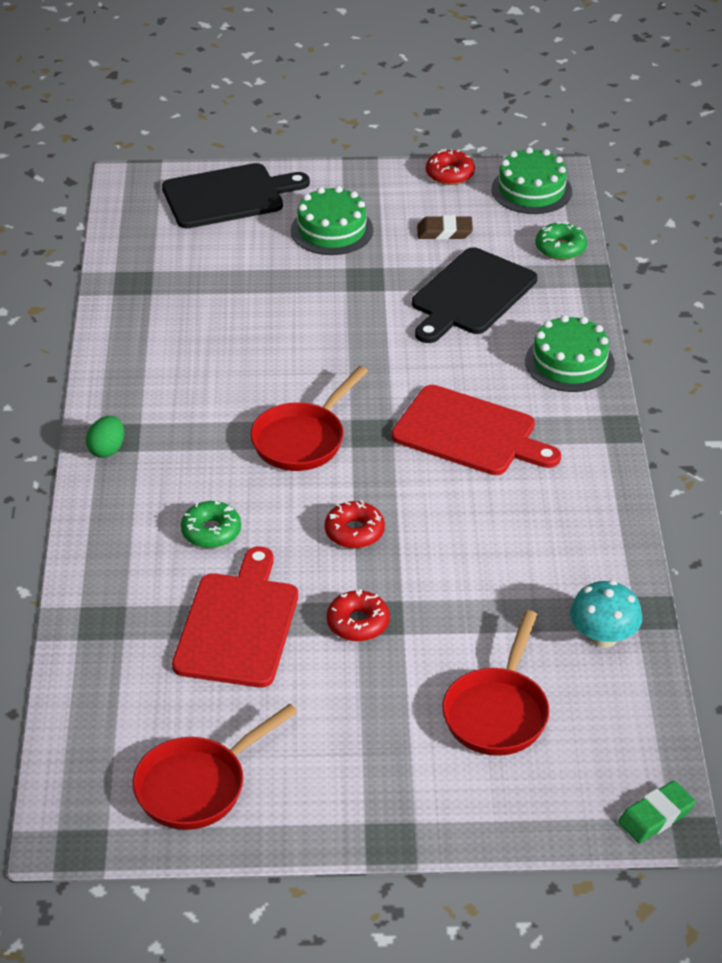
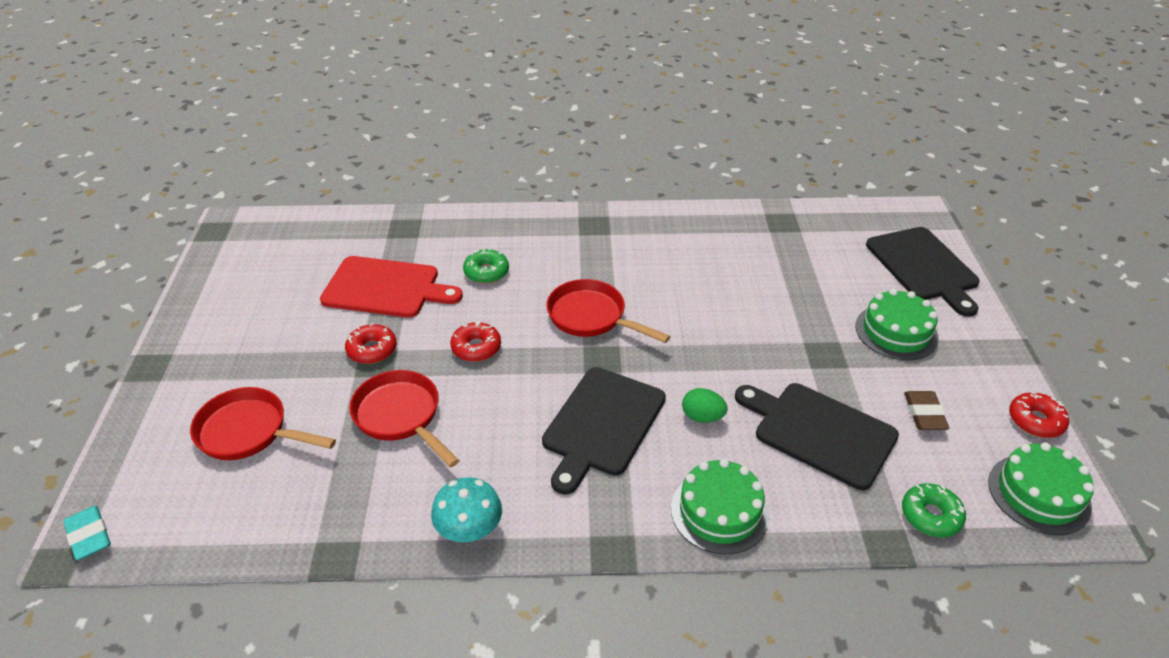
camera: 90 degrees right, 0 degrees up
(107, 449) = (579, 220): green egg -> green egg (702, 417)
(197, 786) = (242, 275): red pan -> red pan (401, 416)
(469, 433) = (602, 425): red cutting board -> black cutting board
(603, 637) = (312, 512): turquoise mushroom -> turquoise mushroom (469, 530)
(656, 816) = (89, 536): green eraser -> turquoise eraser

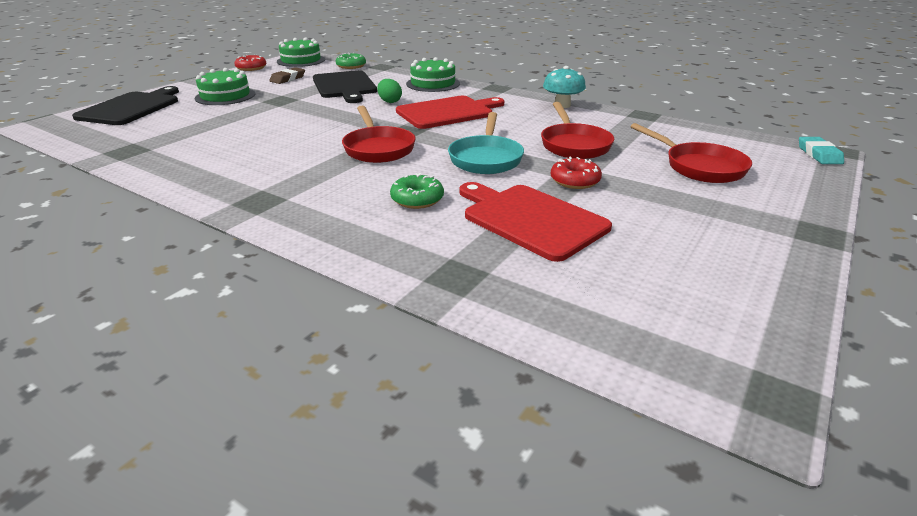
camera: 145 degrees left, 10 degrees down
(476, 348) = (486, 158): red donut -> turquoise pan
(602, 425) = (448, 112): black cutting board -> red cutting board

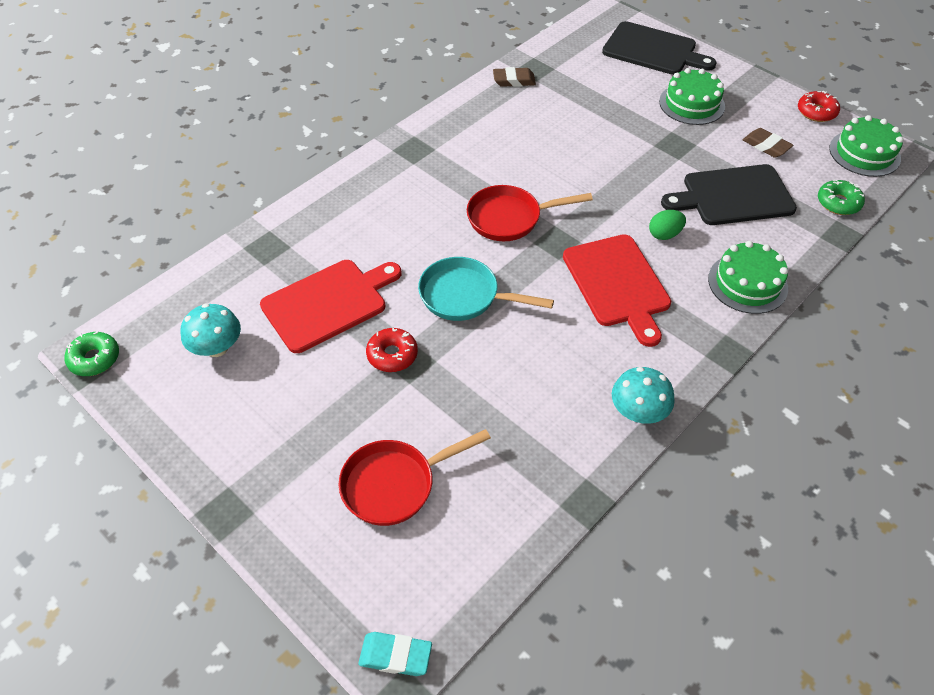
camera: 100 degrees right, 20 degrees up
(143, 159) = (514, 80): none -> brown eraser
(417, 199) = (388, 237): green donut -> green donut (94, 359)
(574, 145) = (487, 382): red pan -> none
(644, 280) = (217, 348): none -> turquoise mushroom

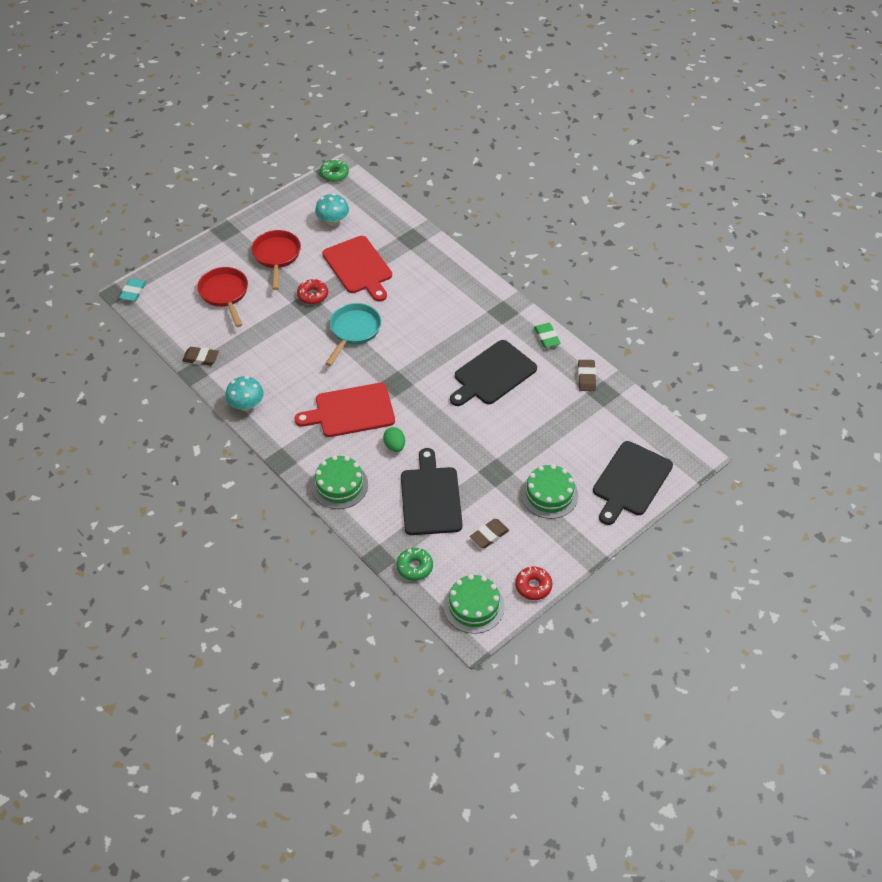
camera: 95 degrees right, 0 degrees up
(454, 111) = (546, 337): none -> green eraser
(510, 218) = (423, 360): red pan -> red pan (276, 256)
(523, 153) = (492, 374): none -> black cutting board
(552, 496) = (201, 358): none -> brown eraser

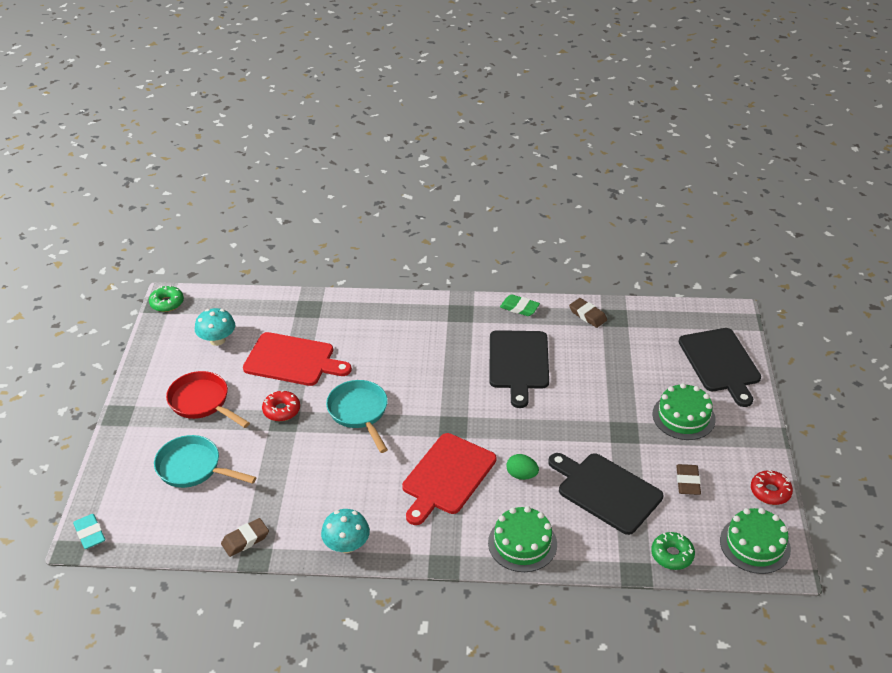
camera: 45 degrees left, 10 degrees down
(225, 294) = (193, 468): red pan -> turquoise pan

